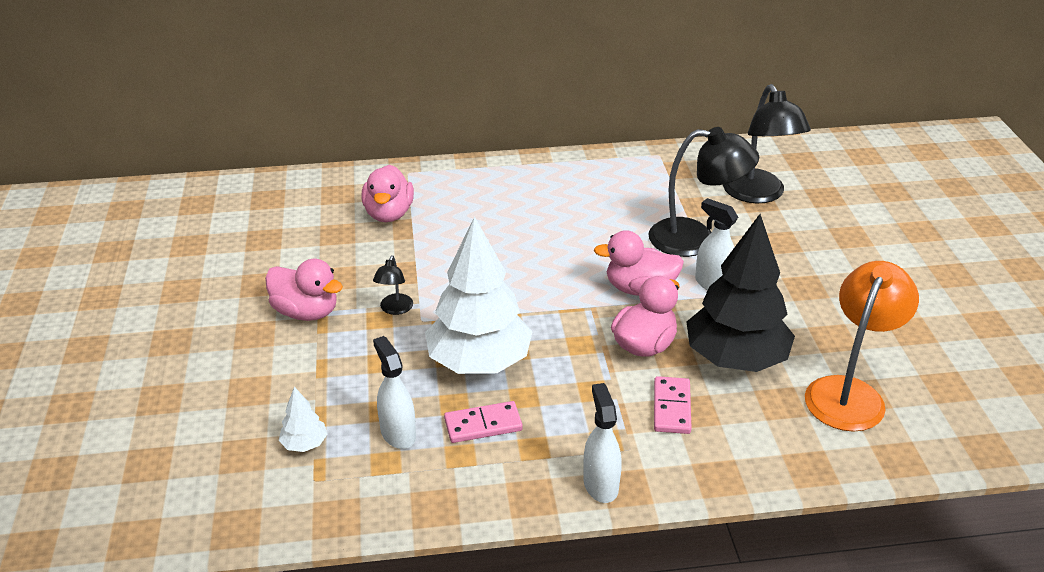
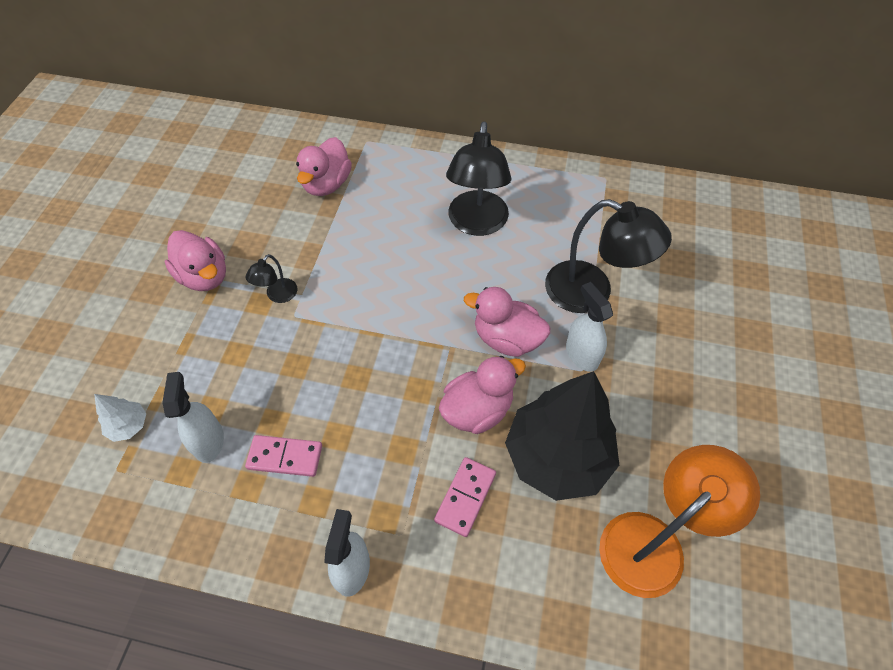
camera: 20 degrees right, 20 degrees up
(479, 362) = (318, 381): white tree -> none
(758, 194) = (681, 253): black lamp -> black lamp (476, 224)

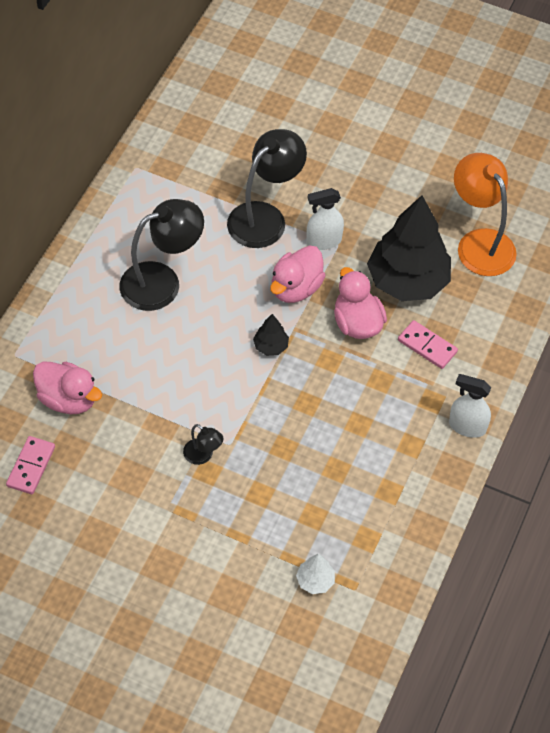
camera: 80 degrees left, 0 degrees up
(204, 276) = (161, 517): pink duck -> none
(209, 441) = (343, 518): white spray bottle -> none
(285, 457) = (370, 463): pink domino -> pink domino (31, 466)
(423, 329) = (271, 346): none -> black tree
(476, 224) = (162, 282): black lamp -> black lamp turned 45 degrees counterclockwise

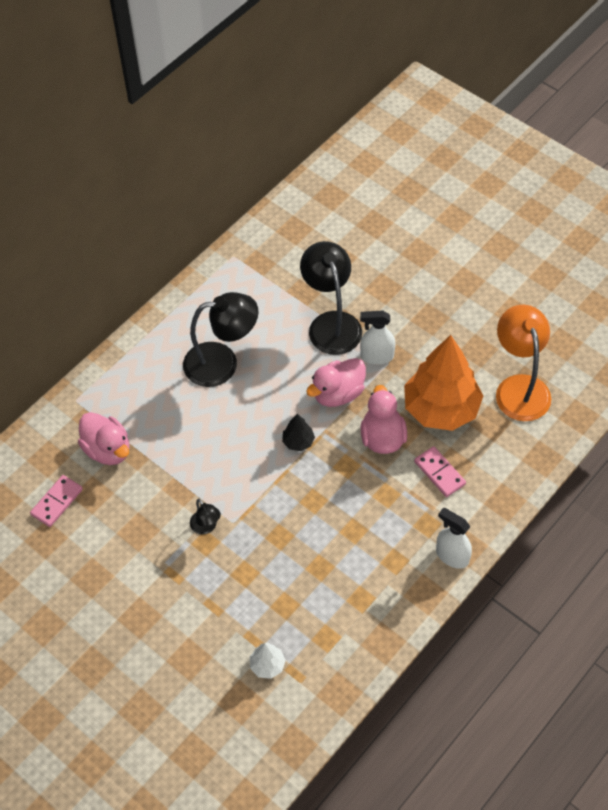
camera: 20 degrees right, 0 degrees up
(265, 217) = (331, 323): black lamp -> black lamp turned 75 degrees counterclockwise
(407, 281) = (441, 409): black tree -> orange tree

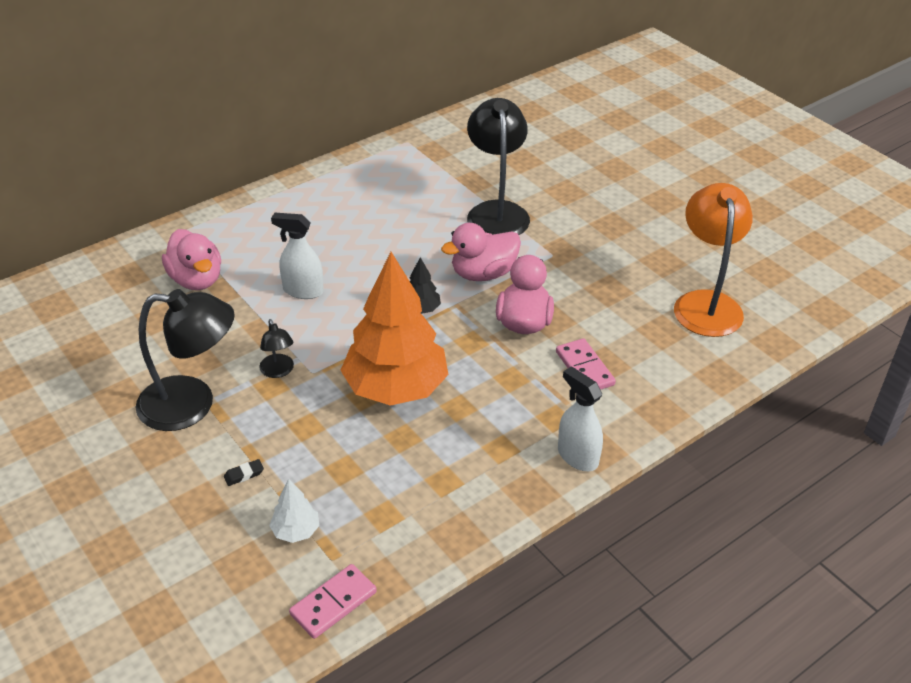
camera: 10 degrees right, 15 degrees down
(57, 502) = (115, 317): pink domino -> pink domino (333, 603)
(213, 626) = (244, 475): none -> black eraser
(222, 363) = (359, 225): black lamp -> black lamp (192, 404)
(377, 356) = (540, 248): white spray bottle -> white spray bottle (303, 291)
(441, 409) = (603, 307): orange tree -> orange tree (396, 388)

